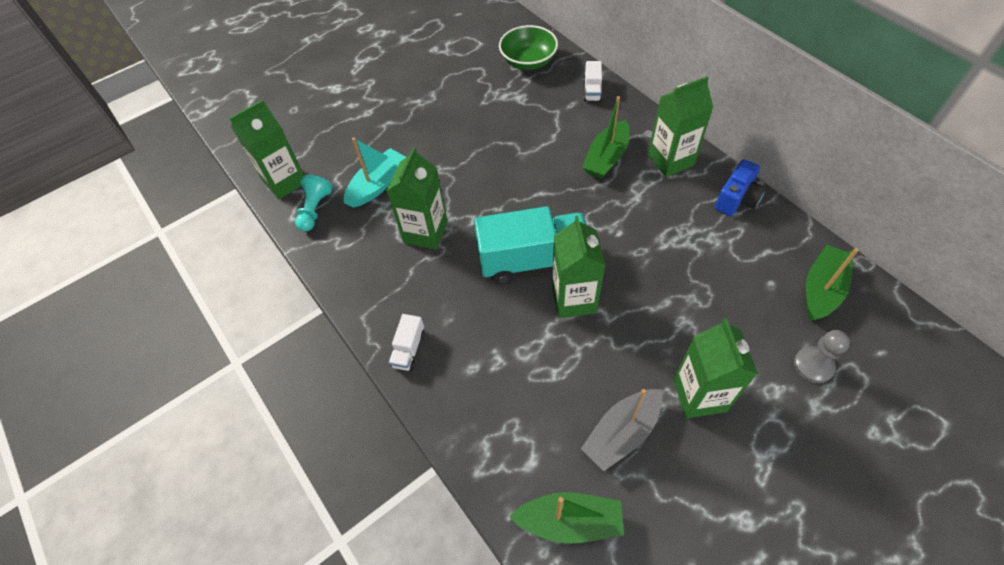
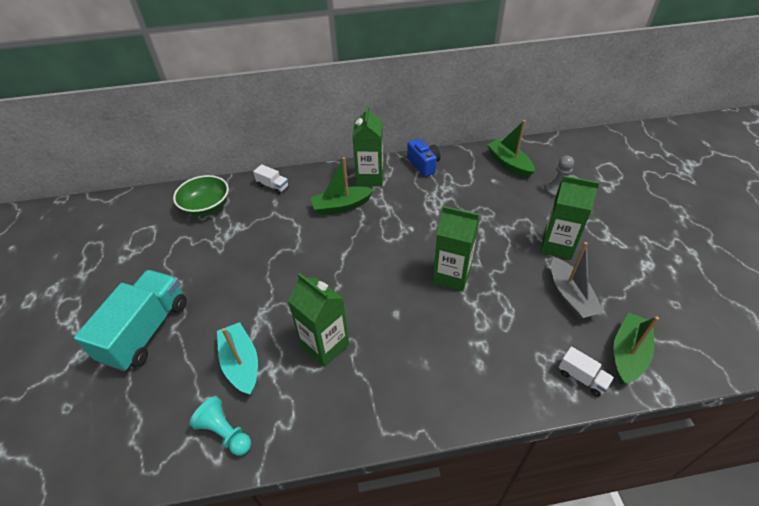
camera: 65 degrees left, 10 degrees down
(285, 182) = (161, 451): green carton -> none
(409, 349) = (439, 405): white truck -> white truck (582, 378)
(533, 260) = (402, 284): turquoise truck -> turquoise truck (146, 331)
(606, 158) = (341, 206): green boat -> green boat turned 105 degrees clockwise

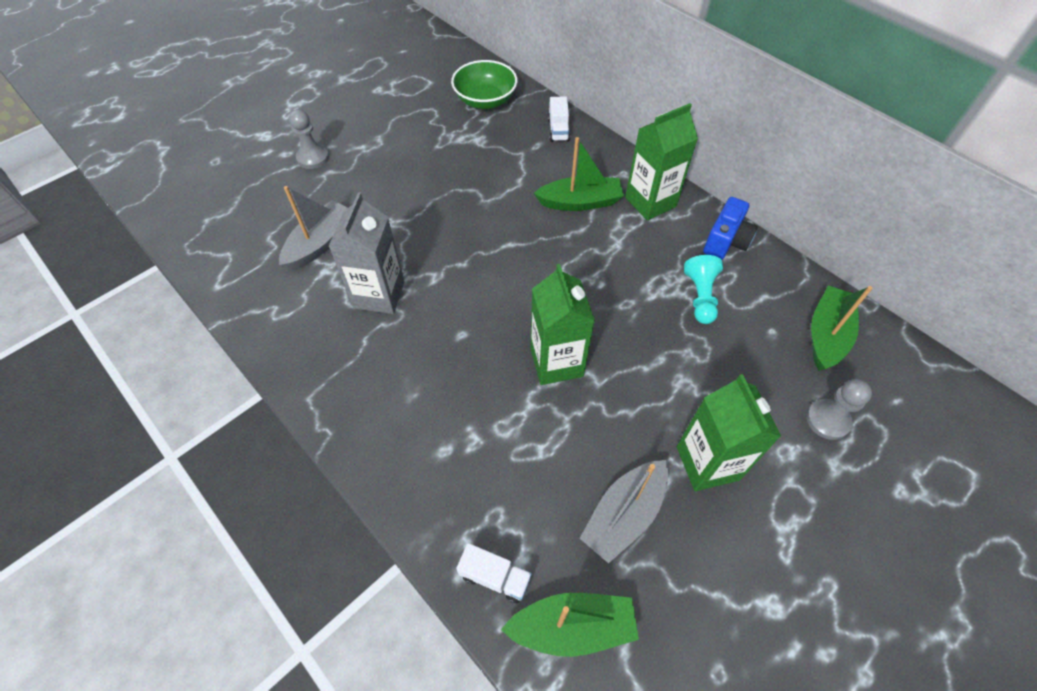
camera: 55 degrees right, 10 degrees up
(146, 331) = (313, 158): turquoise truck -> grey pawn
(225, 432) = (245, 275): turquoise pawn -> turquoise pawn (700, 297)
(241, 363) = (319, 243): turquoise boat -> grey boat
(325, 345) = (379, 295): green carton -> grey carton
(341, 206) = (580, 202): green boat -> green boat turned 135 degrees clockwise
(582, 378) = (495, 577): white truck -> white truck turned 75 degrees counterclockwise

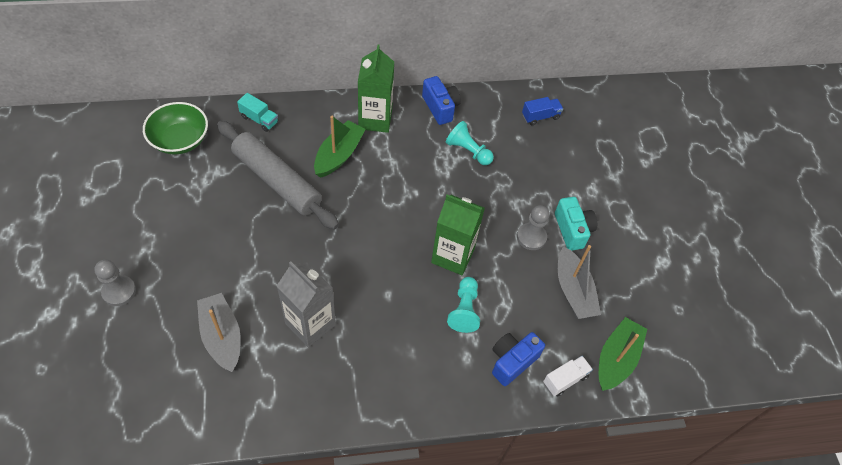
camera: 60 degrees left, 0 degrees up
(474, 501) = (512, 361): none -> blue camera
(500, 413) = (464, 310): none -> turquoise pawn
(507, 180) = (277, 181): none -> grey rolling pin
(558, 130) = (259, 119): white truck -> turquoise truck
(707, 463) = (572, 230): green carton -> turquoise camera
(826, 335) = (540, 116): green boat -> blue truck
(827, 420) = (588, 159): grey pawn -> grey pawn (531, 237)

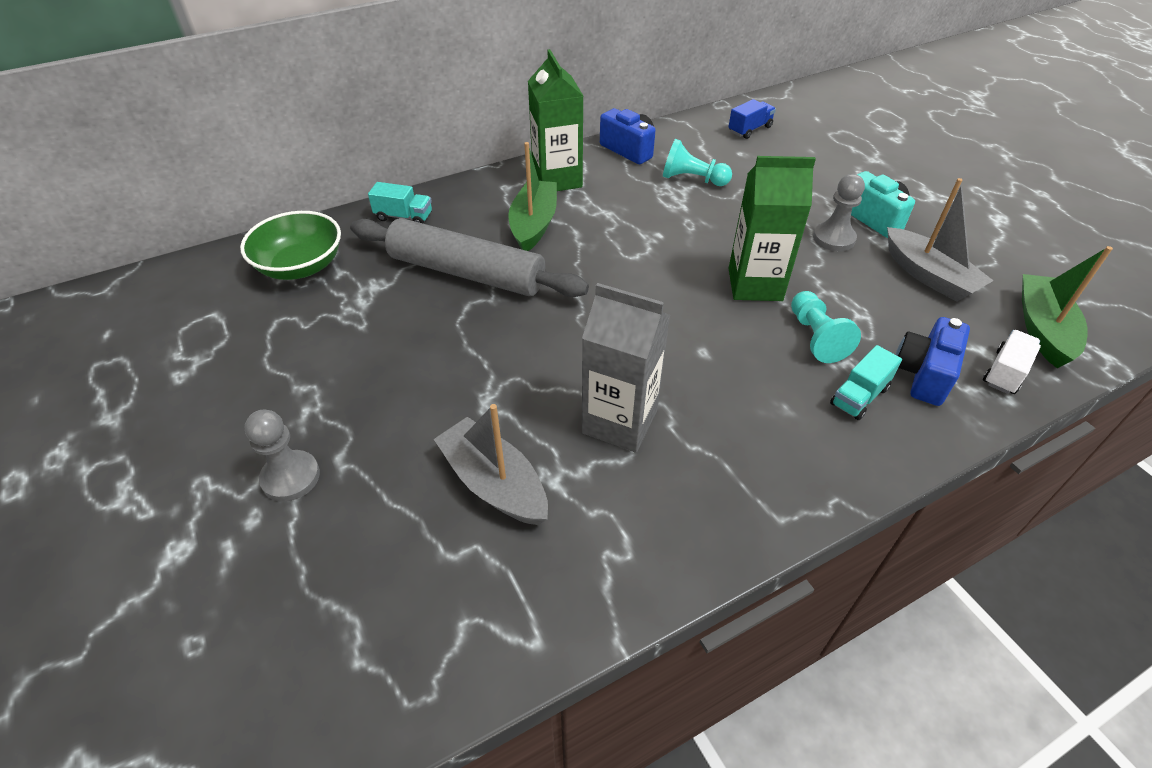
camera: 15 degrees left, 10 degrees down
(461, 361) = (859, 396): none -> turquoise truck

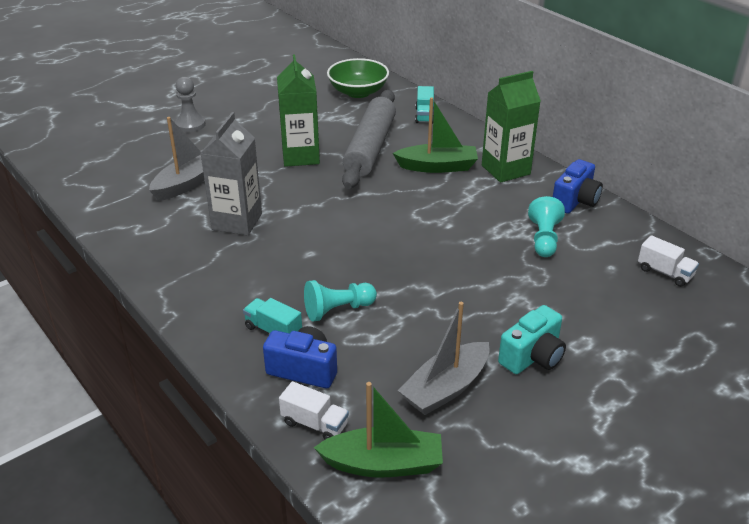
camera: 80 degrees right, 10 degrees down
(750, 129) = (665, 272): blue truck -> white truck
(755, 284) = (397, 277): green carton -> green carton (300, 156)
(833, 238) = (484, 326): grey pawn -> none

